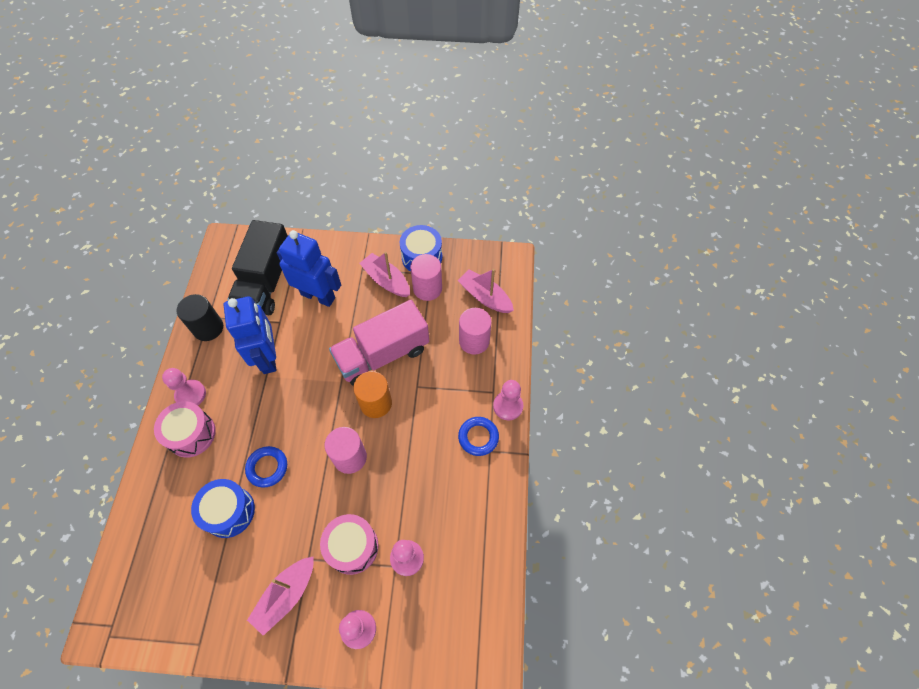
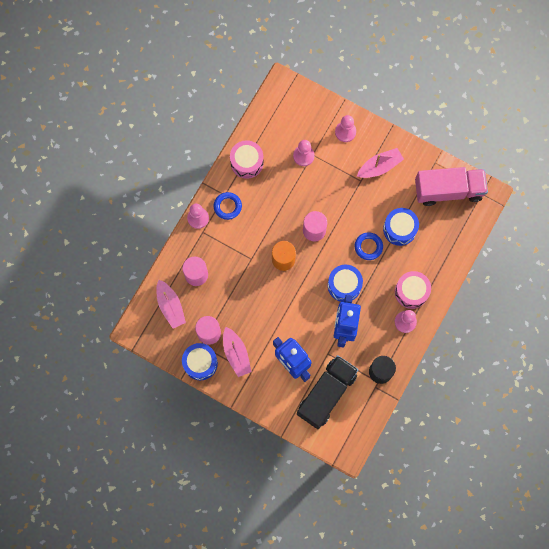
camera: 155 degrees left, 15 degrees up
(284, 405) = (344, 285): none -> blue drum
(352, 547) = (332, 176): pink drum -> pink drum (247, 162)
(382, 354) = (264, 293): pink truck -> pink truck (448, 190)

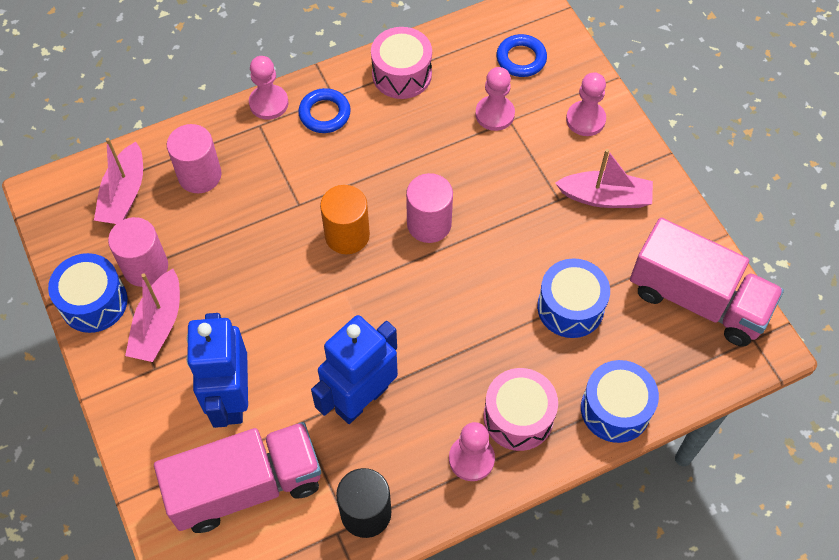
camera: 35 degrees right, 15 degrees down
(326, 394) = (246, 486): black truck -> pink truck
(344, 285) = (413, 334): blue drum -> blue drum (615, 409)
(368, 247) = (497, 301): blue ring -> blue ring (521, 59)

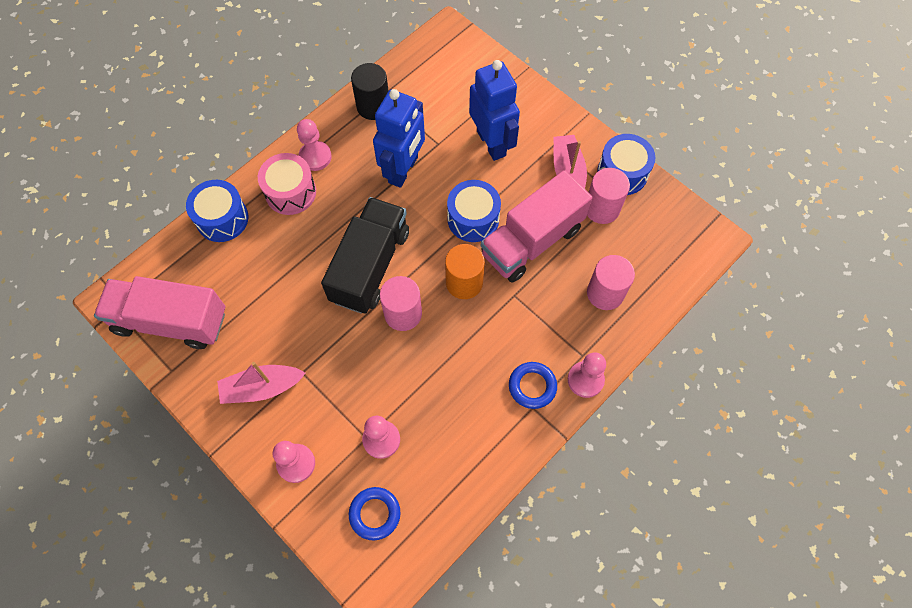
camera: 160 degrees right, 5 degrees up
(124, 194) = (653, 258): pink boat -> none
(246, 486) = (455, 97): pink truck -> pink truck (532, 241)
(402, 74) = (481, 453): pink drum -> none
(447, 288) = (370, 266): none -> black truck
(570, 307) = (271, 282): blue drum -> blue drum (473, 219)

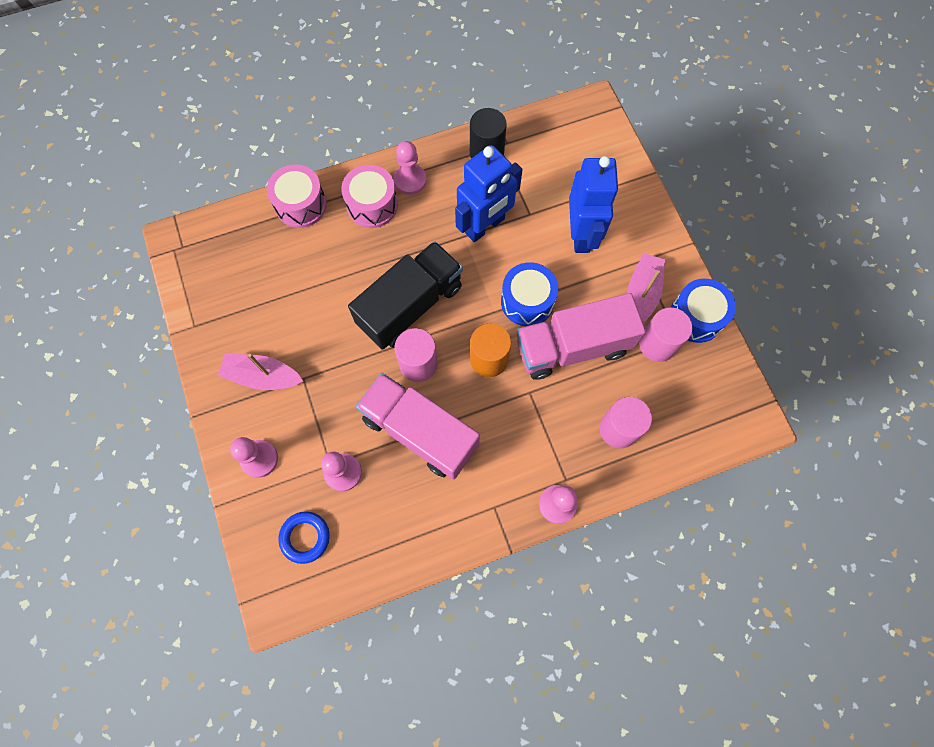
camera: 25 degrees right, 5 degrees up
(170, 321) = (214, 281): pink truck -> pink truck (420, 432)
(222, 219) = (301, 205): blue drum -> pink drum
(532, 386) = (504, 487): blue ring -> none

